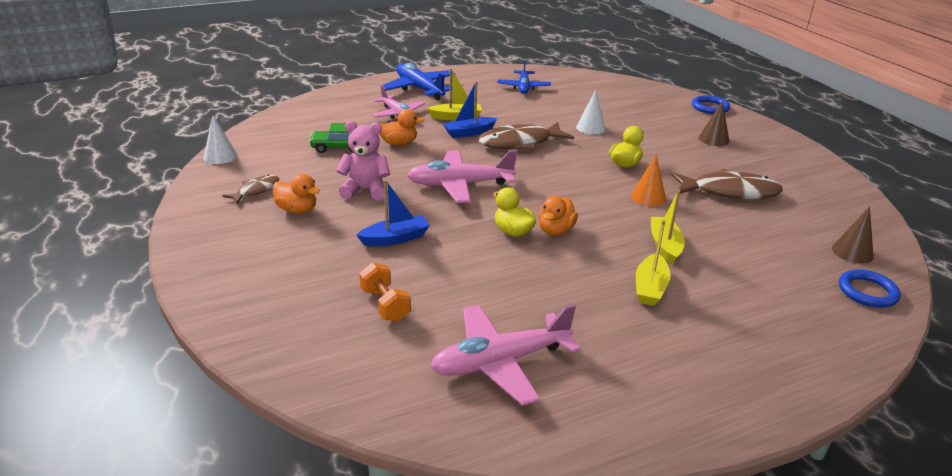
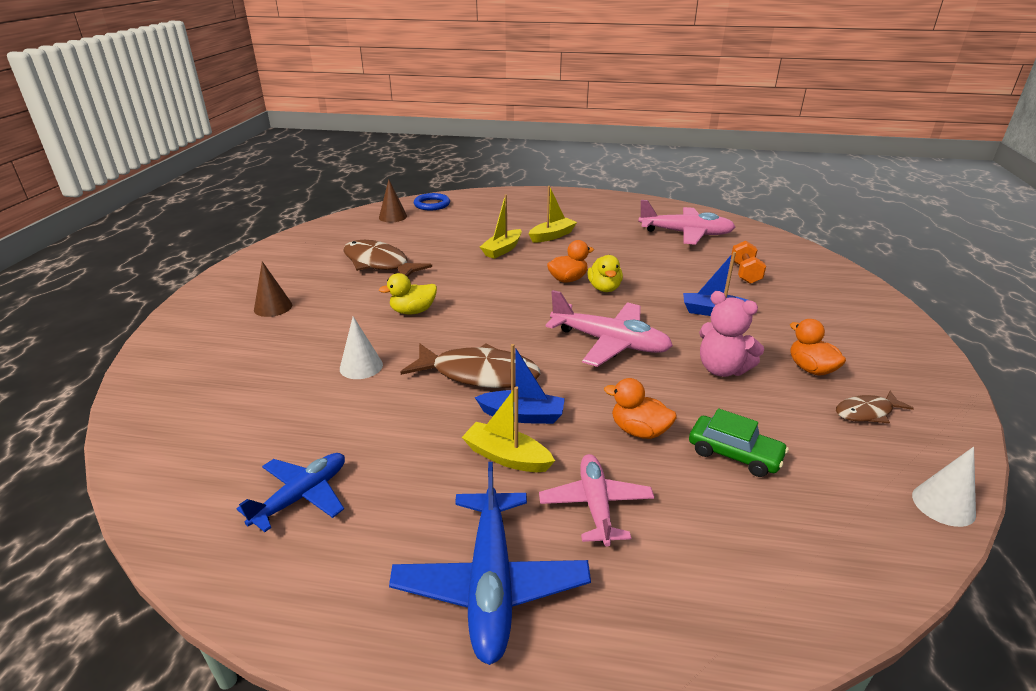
camera: 145 degrees left, 0 degrees up
(648, 197) = (451, 279): orange cone -> none
(710, 107) = (167, 345): blue ring -> none

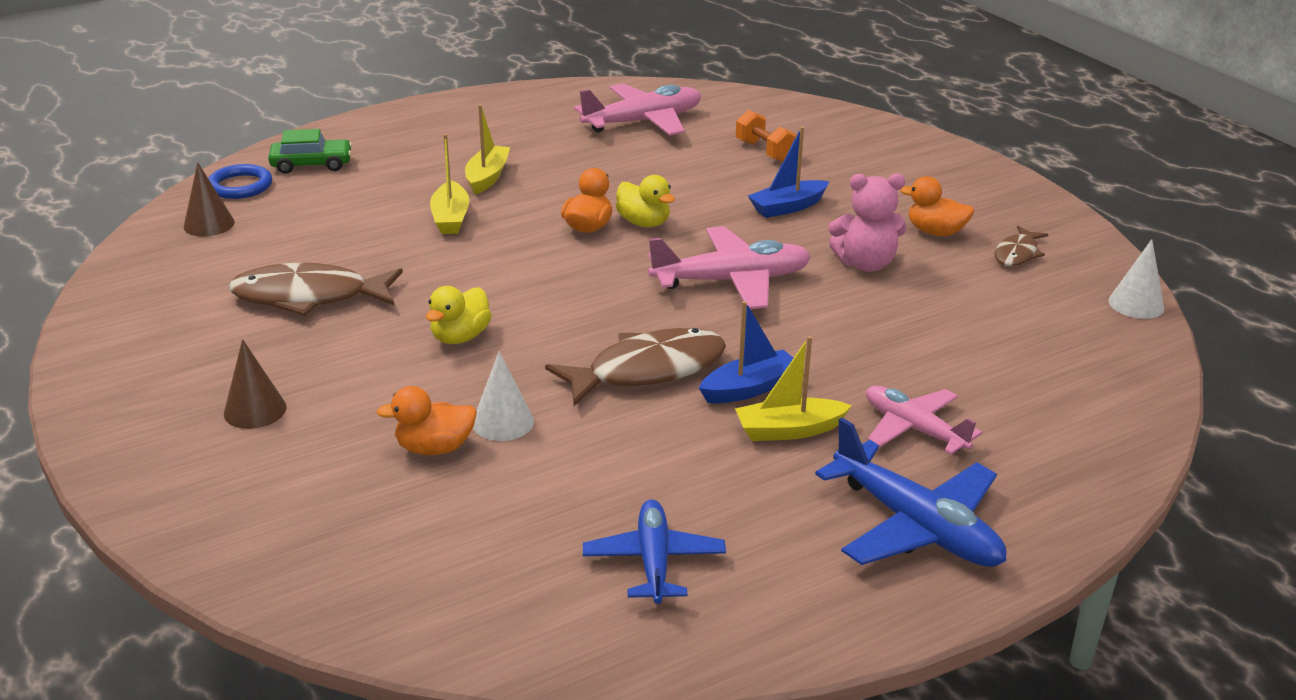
camera: 40 degrees left, 0 degrees up
(639, 431) = (868, 352): orange duck -> orange duck (434, 448)
(734, 454) = (964, 335): green car -> green car (312, 165)

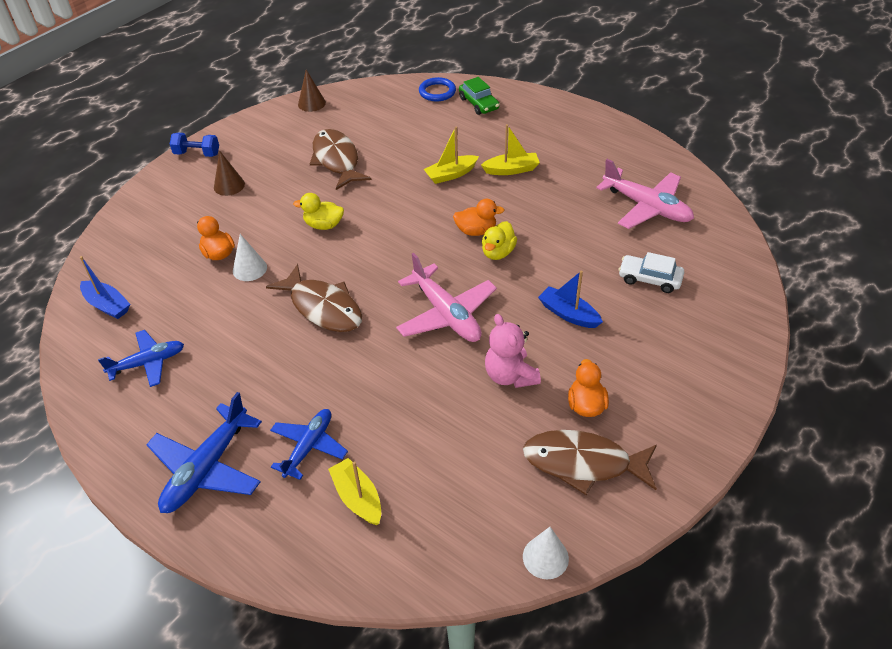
camera: 70 degrees right, 15 degrees up
(112, 432) = (197, 154): none -> blue dumbbell
(209, 224) = (390, 100): brown cone -> brown cone (311, 103)
(749, 388) = (322, 356): blue boat -> blue boat (107, 305)
(765, 151) = (649, 279): orange dumbbell -> white car
(789, 430) = (285, 386): yellow boat -> yellow boat (357, 498)
(914, 429) = (309, 447): pink plane -> blue plane
(1017, 254) = (583, 463): brown fish -> brown fish, size x1.85

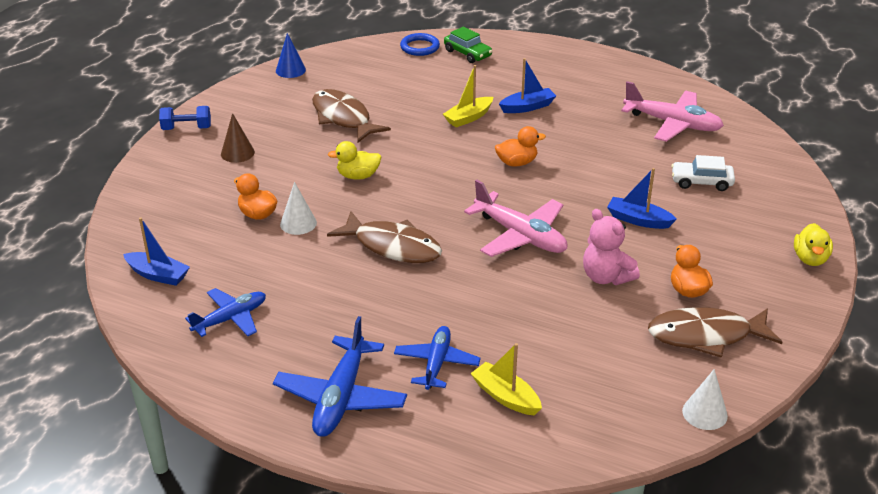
camera: 15 degrees left, 10 degrees down
(311, 103) = (290, 70): brown cone -> blue cone
(498, 252) = (547, 178): yellow duck -> yellow duck (810, 259)
(511, 170) = (527, 107): yellow boat -> blue boat

